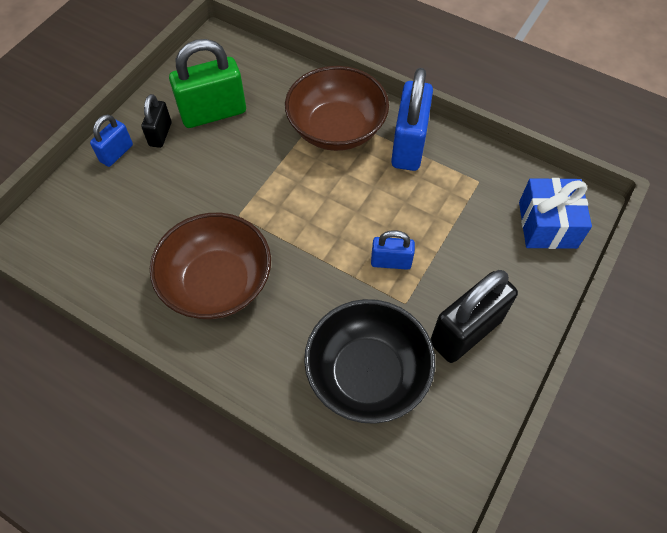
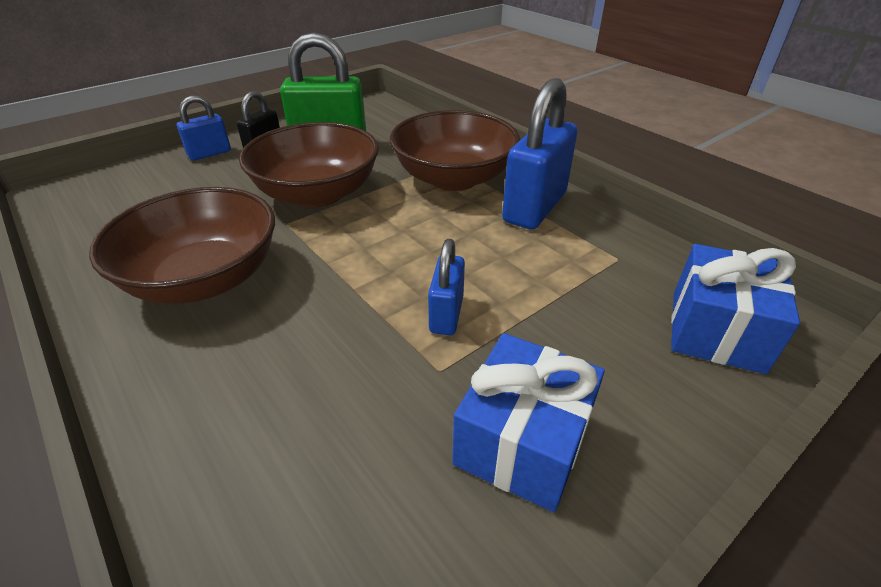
camera: 20 degrees right, 20 degrees down
(241, 176) = (317, 193): none -> brown bowl
(367, 374) = (318, 454): black bowl -> none
(391, 262) = (446, 314): blue padlock -> blue padlock turned 75 degrees clockwise
(466, 331) = (522, 442): black padlock -> blue gift

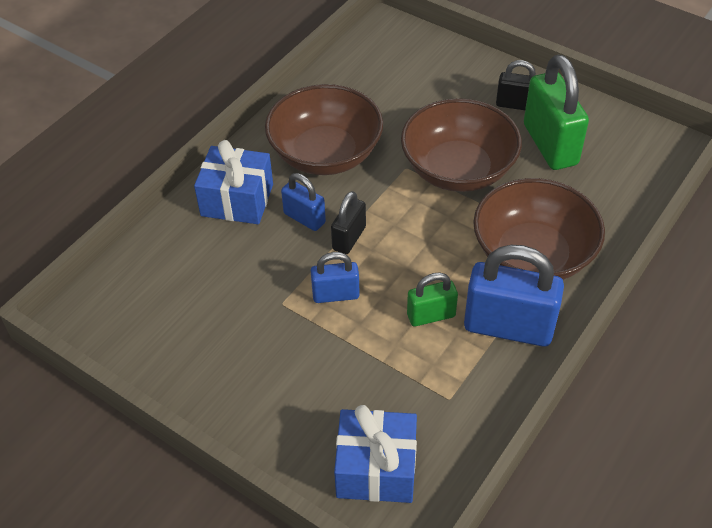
camera: 75 degrees right, 10 degrees up
(209, 153) = (488, 75): blue padlock -> blue padlock (304, 218)
(361, 286) = (349, 238): none -> black padlock
(505, 249) = (431, 315): none -> green padlock
(522, 442) = (238, 356): blue gift -> blue gift (237, 200)

